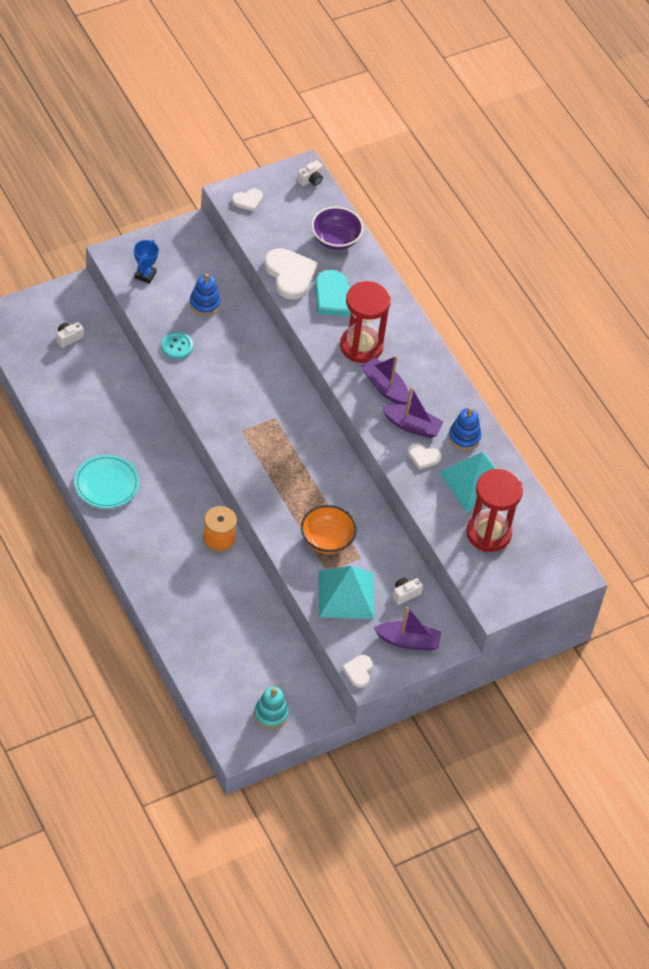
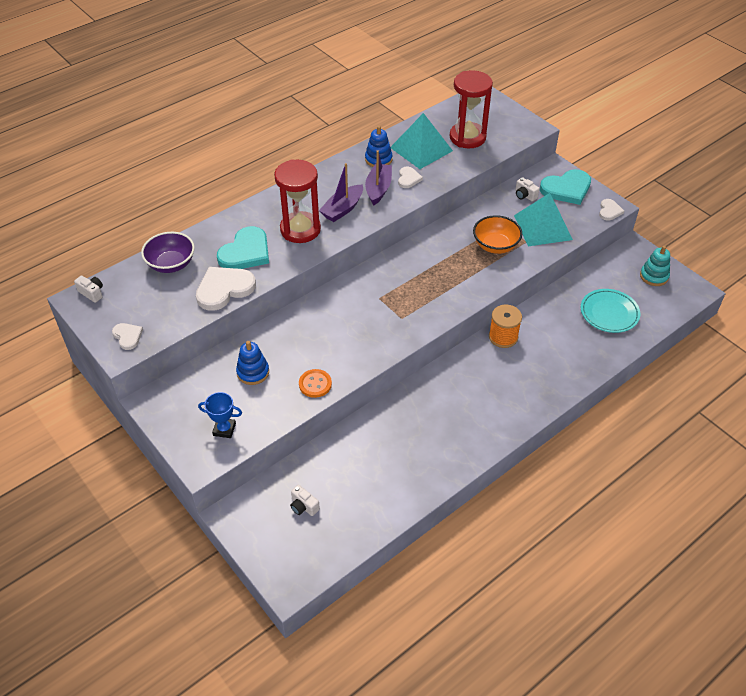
camera: 95 degrees left, 5 degrees down
(106, 484) = (478, 431): turquoise plate -> turquoise plate (609, 313)
(177, 346) = (315, 384): turquoise button -> orange button
(358, 671) = (609, 211): white heart -> white heart turned 75 degrees counterclockwise
(408, 641) = (566, 189): purple boat -> turquoise heart

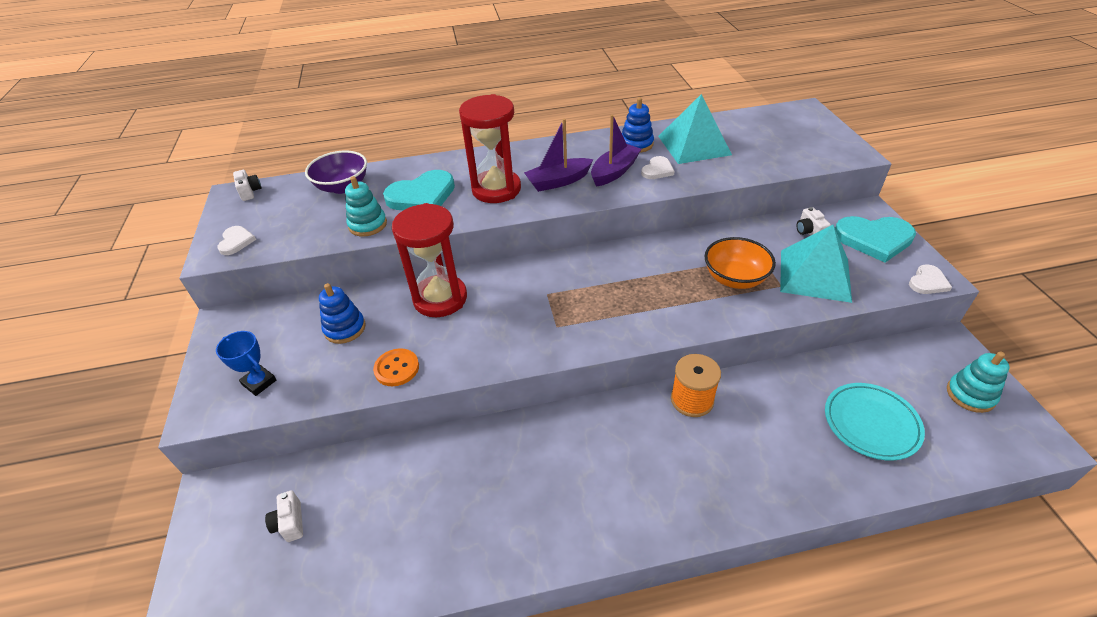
camera: 30 degrees right, 5 degrees down
(224, 289) = (368, 225): white heart -> turquoise stacking toy
(467, 137) = (759, 146): red hourglass -> red hourglass (440, 298)

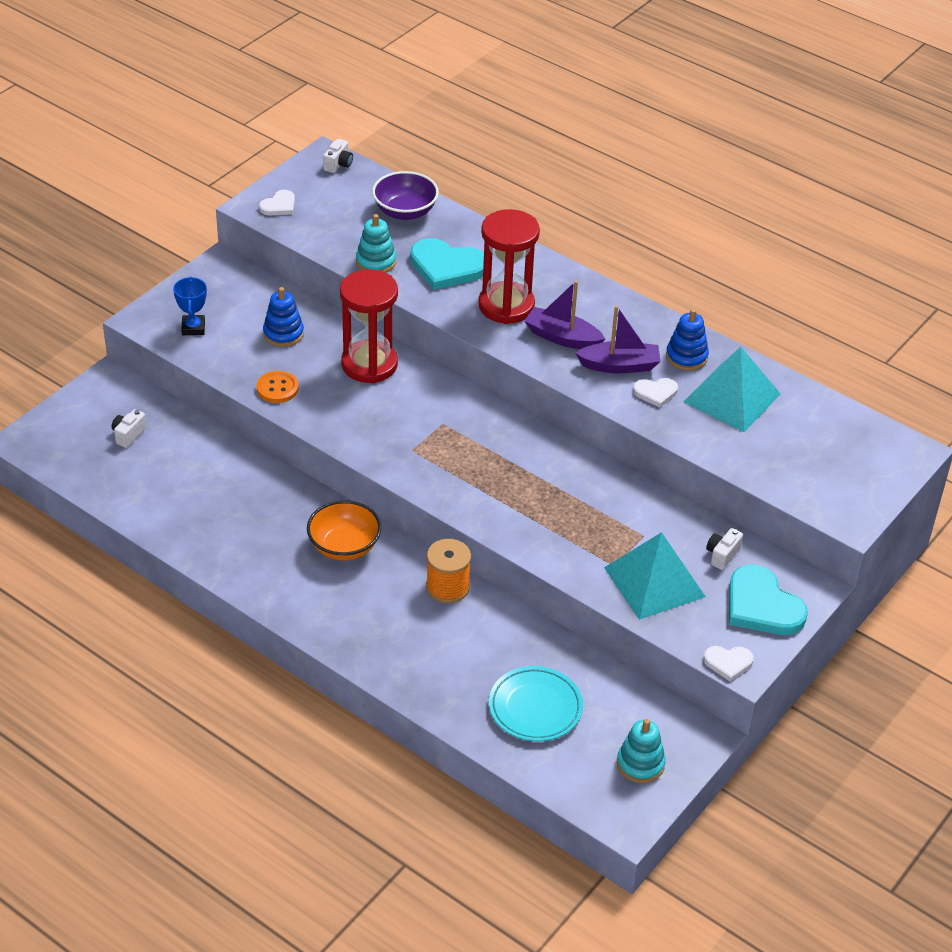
camera: 45 degrees right, 0 degrees up
(735, 278) = (591, 531): orange bowl -> orange bowl (344, 547)

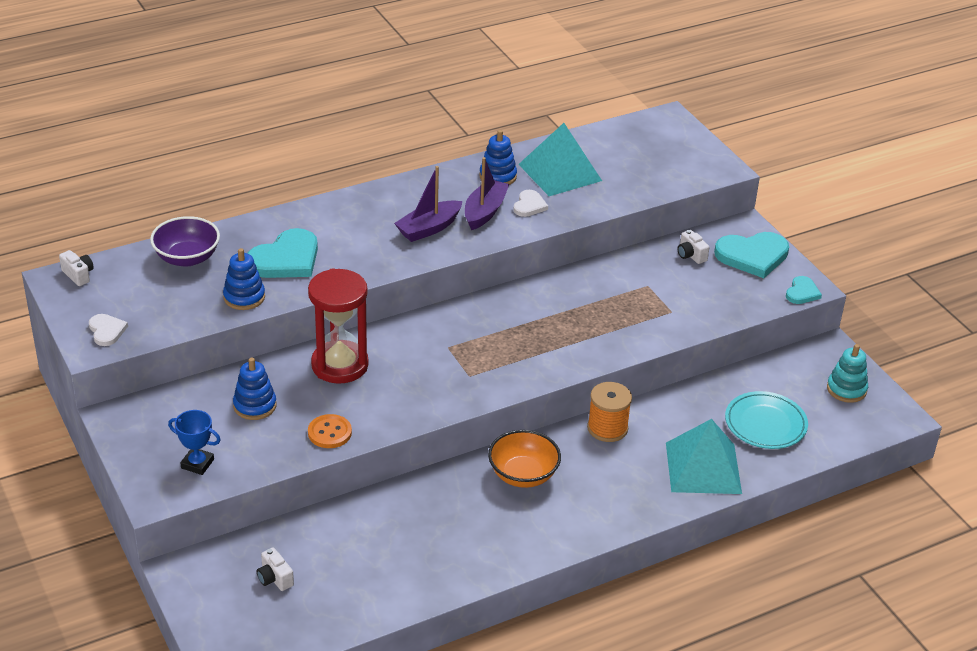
camera: 65 degrees left, 5 degrees down
(376, 262) = (244, 297): turquoise stacking toy -> blue stacking toy
(506, 306) = (365, 244): red hourglass -> none
(654, 582) = (701, 298): turquoise pyramid -> turquoise pyramid (703, 467)
(728, 663) = (802, 292): white heart -> turquoise heart

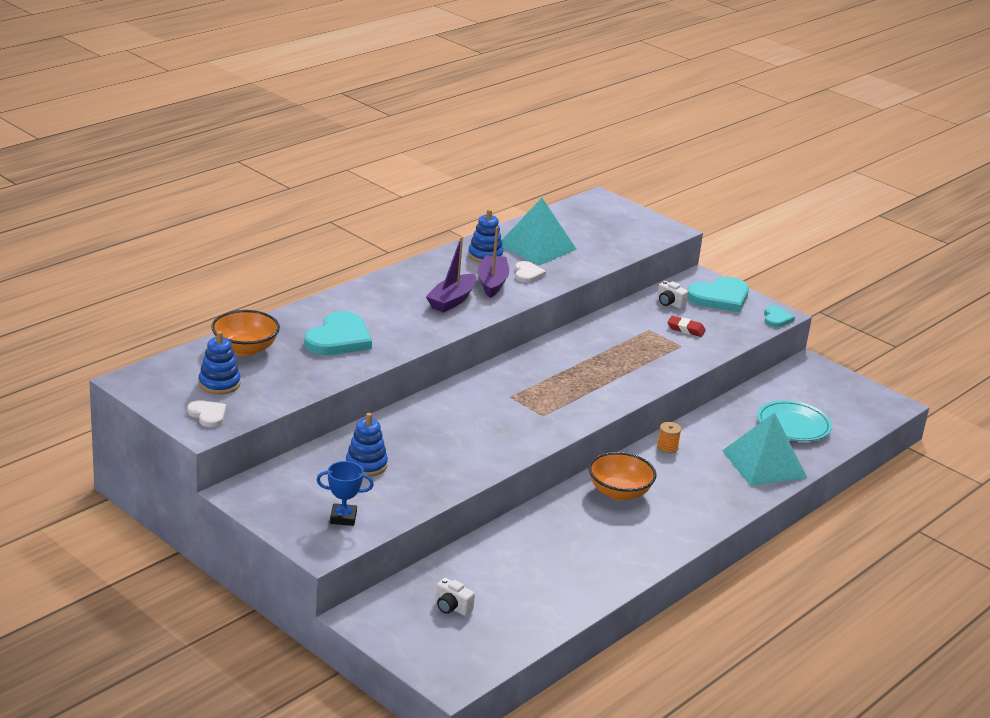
camera: 20 degrees left, 10 degrees down
(78, 275) = (149, 375): white camera -> none
(187, 258) = (245, 349): purple bowl -> orange bowl
(244, 297) = (320, 372): blue stacking toy -> blue stacking toy (219, 384)
(329, 433) = (449, 475): orange button -> none
(339, 365) = (423, 423): red hourglass -> none
(607, 428) = (667, 447): orange spool -> orange spool, size x0.57
(689, 291) = (686, 329): none -> red eraser
(846, 389) = (840, 391): turquoise stacking toy -> none

